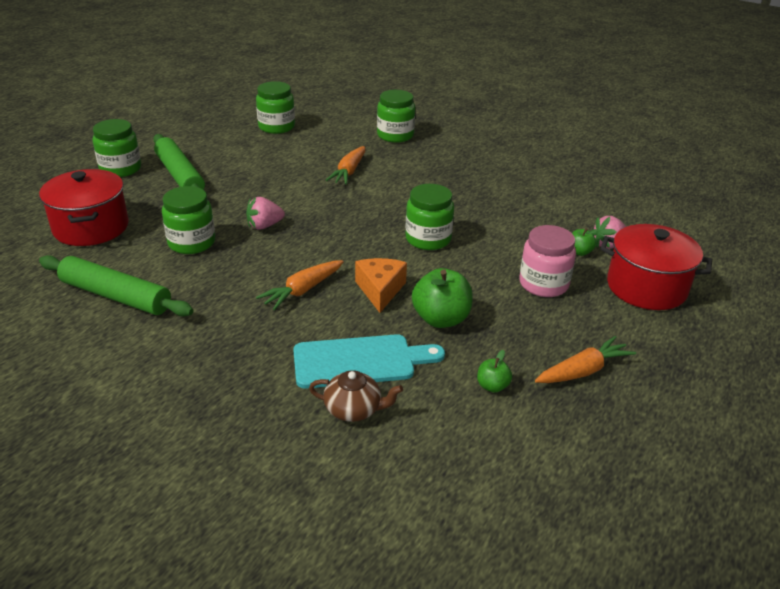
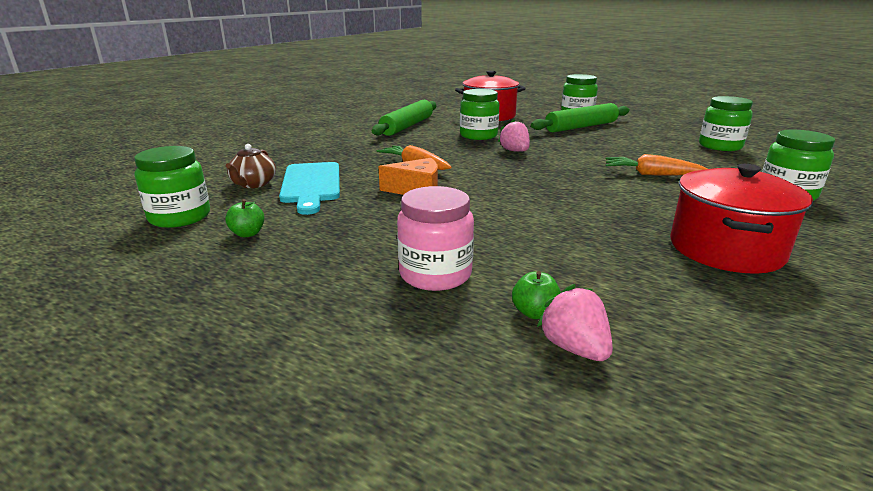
camera: 90 degrees right, 10 degrees down
(428, 239) = (523, 210): green jar -> green jar (180, 217)
(441, 319) = (365, 214): green apple -> none
(583, 371) = (242, 286): orange carrot -> none
(646, 287) = (434, 375): red pot -> red pot (725, 249)

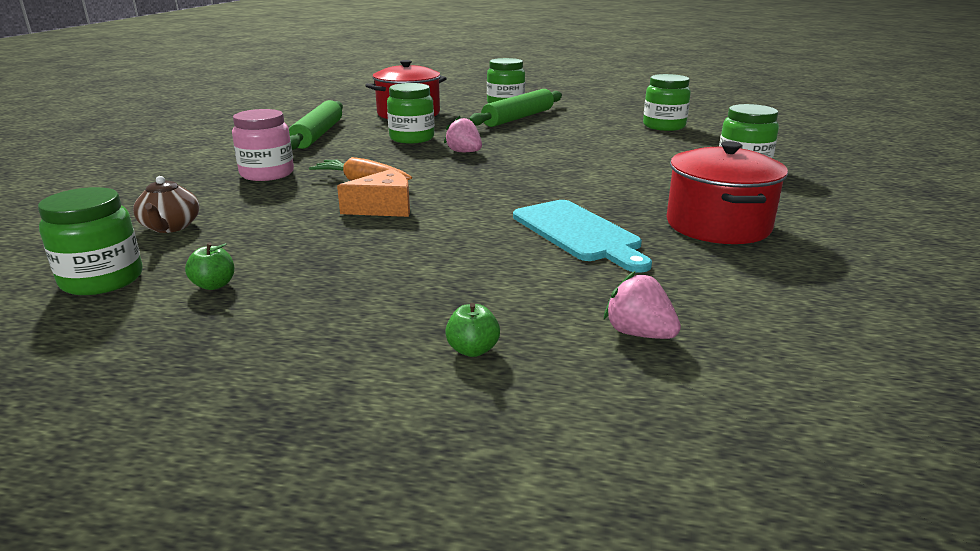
camera: 20 degrees left, 0 degrees up
(311, 185) = (249, 218): turquoise cutting board -> turquoise cutting board (578, 233)
(435, 274) = (466, 292): pink jar -> pink jar (267, 174)
(535, 313) = (586, 310): green apple -> green apple (472, 350)
(651, 174) = (616, 162): orange carrot -> none

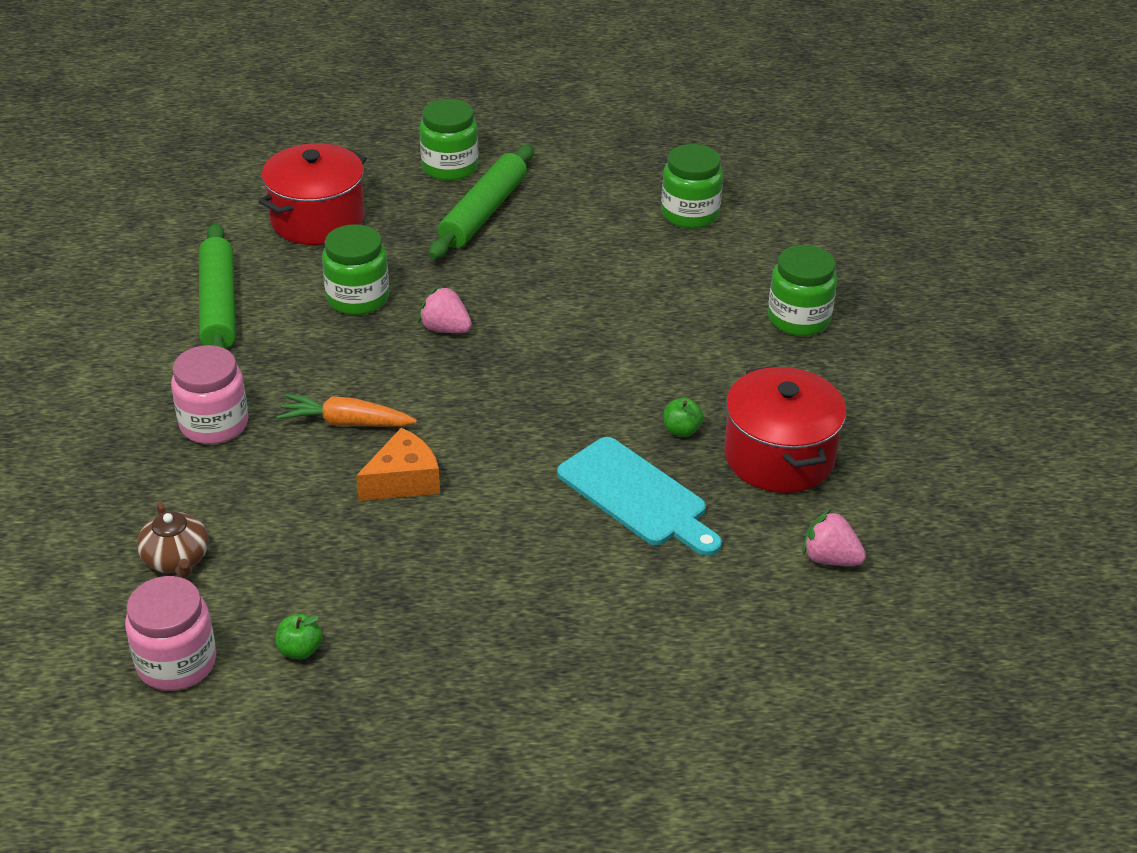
camera: 15 degrees left, 15 degrees up
(102, 280) = (176, 663): green jar -> pink jar
(472, 350) = (589, 693): green apple -> green apple (681, 430)
(639, 333) = (725, 646): pink strawberry -> pink strawberry (830, 558)

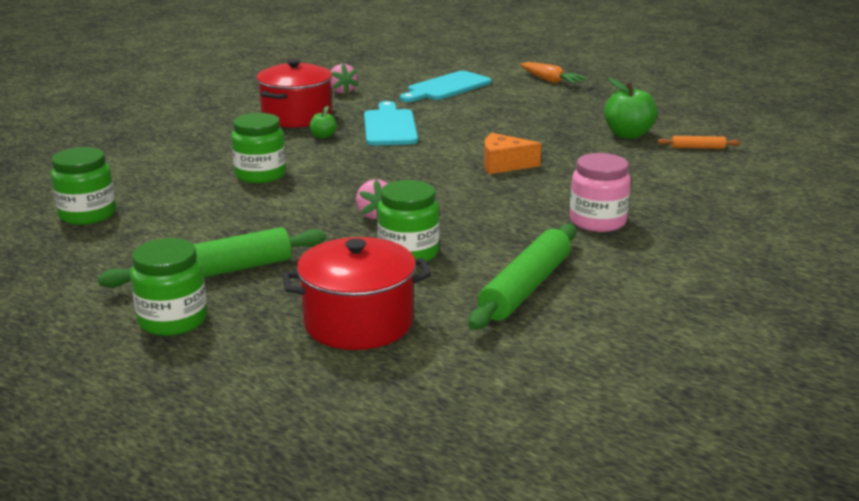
camera: 140 degrees left, 15 degrees down
(176, 559) = (672, 177): brown teapot -> none
(176, 663) = (697, 148): pink jar -> orange rolling pin
(300, 650) = (628, 135): green apple -> green apple, size x1.93
(346, 422) = (507, 195): orange carrot -> orange carrot (550, 81)
(707, 663) = (446, 87): none -> turquoise cutting board
(798, 319) = (164, 150): green jar -> green jar (260, 175)

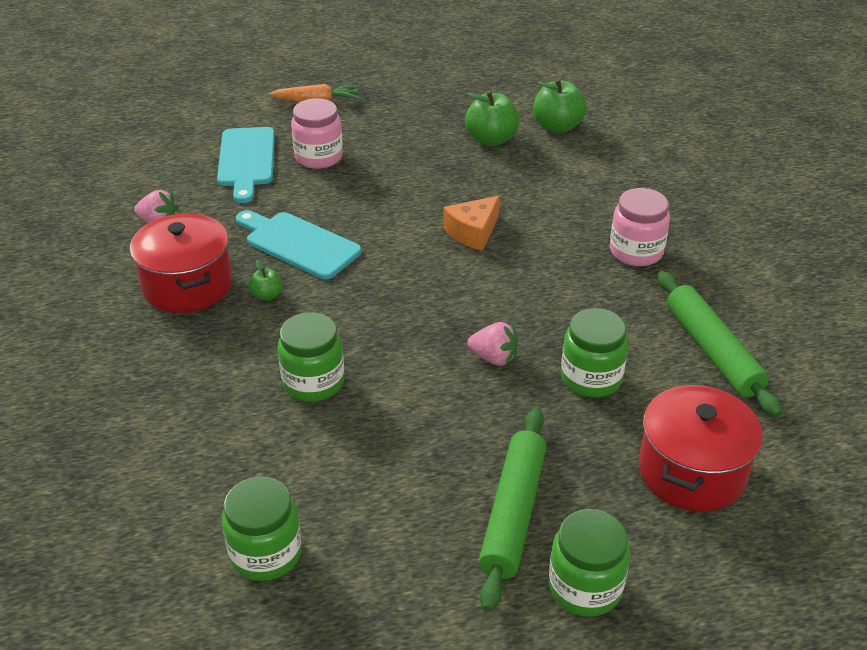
camera: 50 degrees left, 15 degrees up
(491, 101) = (318, 157): none -> pink jar
(697, 148) = (557, 127): orange rolling pin -> green apple

